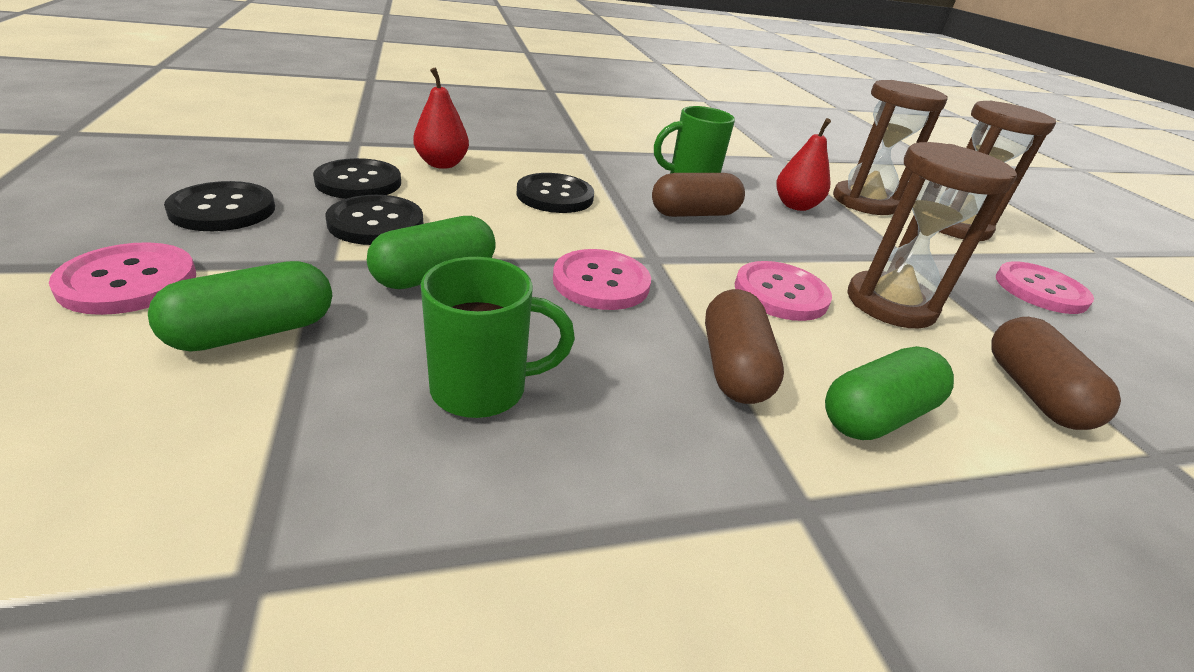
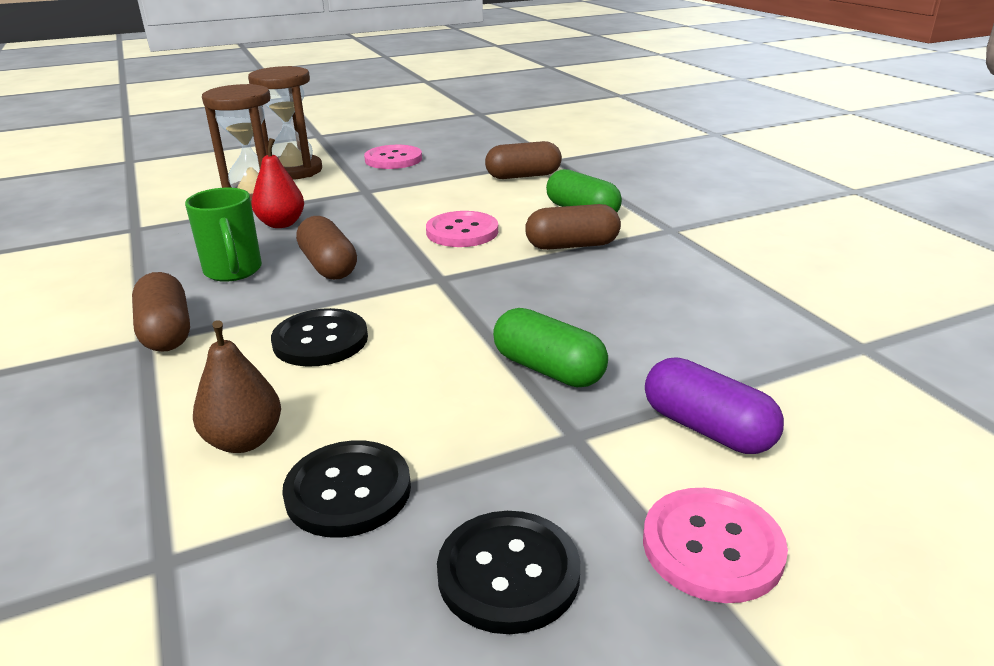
camera: 95 degrees left, 5 degrees down
(254, 332) = (707, 428): green capsule -> purple capsule
(376, 223) = (465, 435): black button -> none
(442, 164) = (244, 441): red pear -> brown pear
(483, 389) = (672, 318): green mug -> none
(596, 156) = (166, 332): none -> brown capsule
(601, 282) = (498, 295): pink button -> none
(890, 304) = (449, 200): brown hourglass -> none

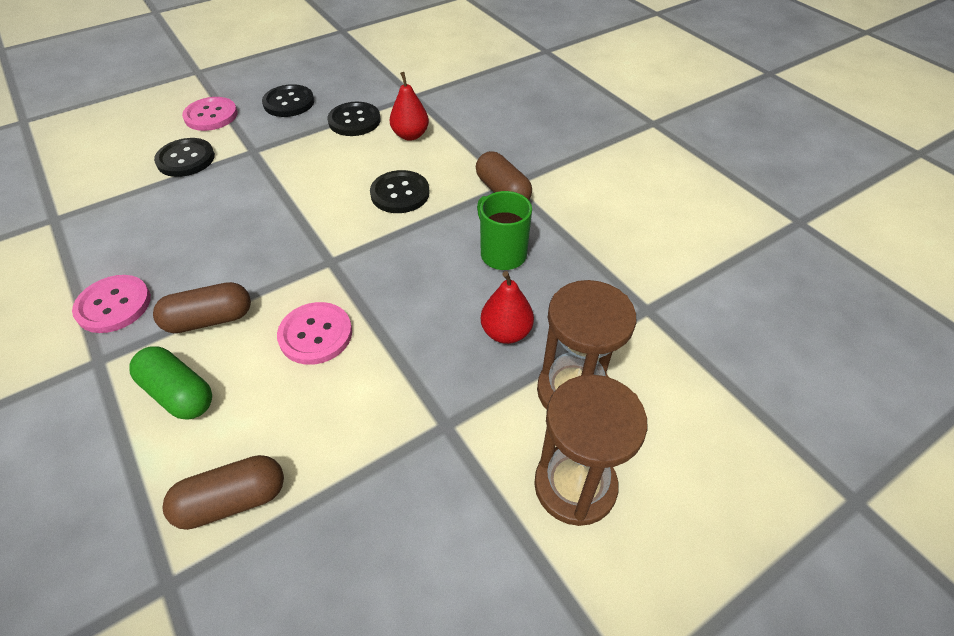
camera: 170 degrees right, 20 degrees up
(244, 441) = (410, 135): brown pear -> red pear
(328, 266) = (427, 268): brown capsule -> none
(393, 159) = (440, 555): pink button -> pink button (114, 305)
(548, 369) = (258, 185): green capsule -> none
(707, 428) = (186, 159): purple capsule -> black button

